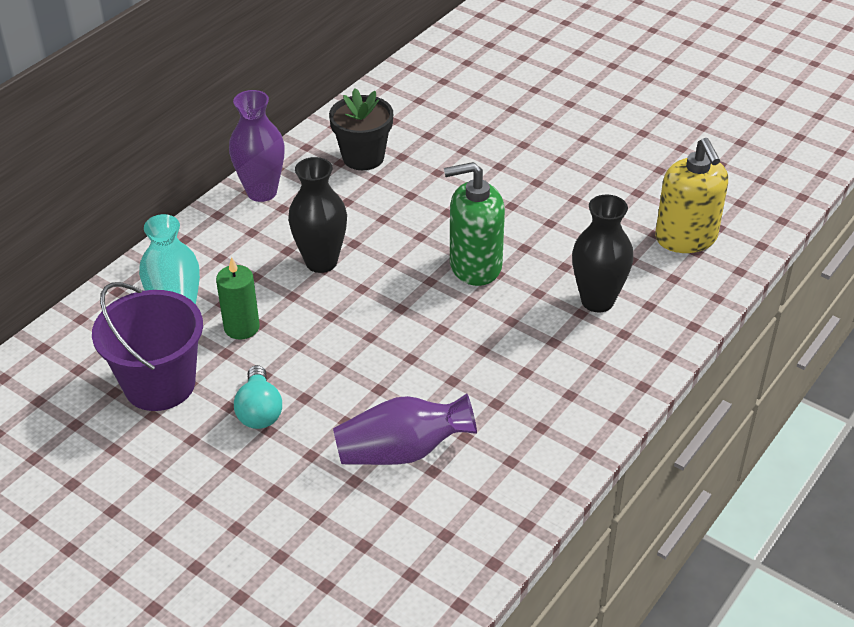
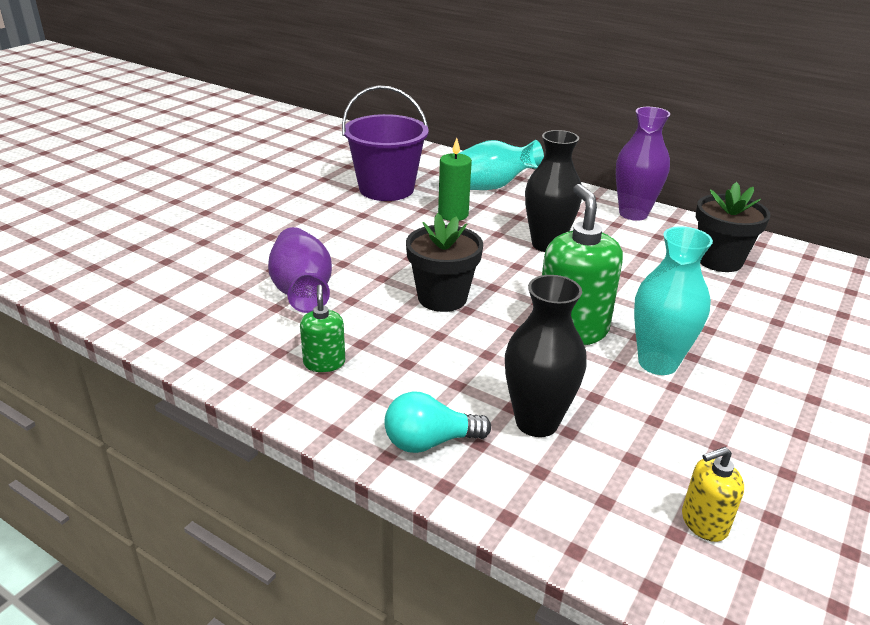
camera: 85 degrees right, 10 degrees down
(259, 411) = (356, 226): turquoise light bulb -> turquoise light bulb (430, 442)
(420, 345) = (442, 298): none -> black flower pot
(521, 225) = (657, 363): none -> turquoise vase
(527, 427) = (324, 363): none -> green soap dispenser
(686, 238) = (704, 523): yellow soap dispenser -> yellow soap dispenser, size x0.52

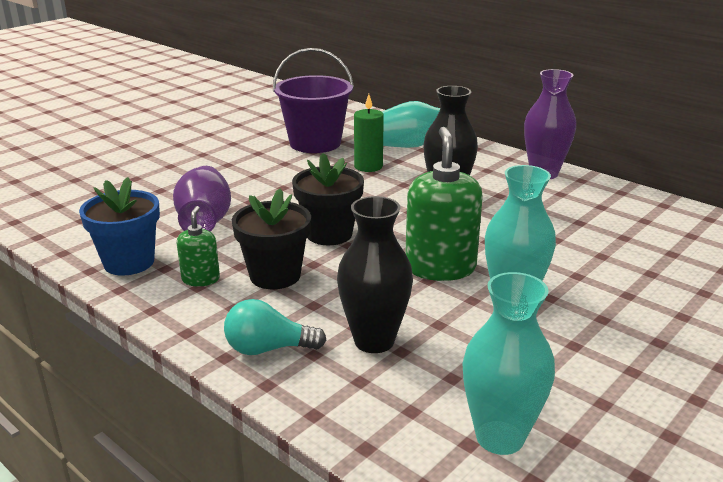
camera: 10 degrees right, 5 degrees down
(236, 348) = (129, 262): none -> blue flower pot
(704, 523) = (500, 437): yellow soap dispenser -> turquoise vase
(719, 260) = (614, 217): black flower pot -> black flower pot (275, 275)

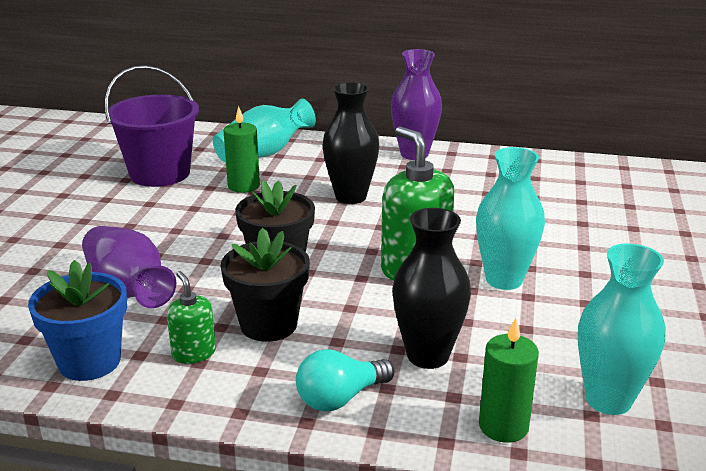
camera: 30 degrees left, 0 degrees up
(376, 421) = (503, 426): none -> green candle

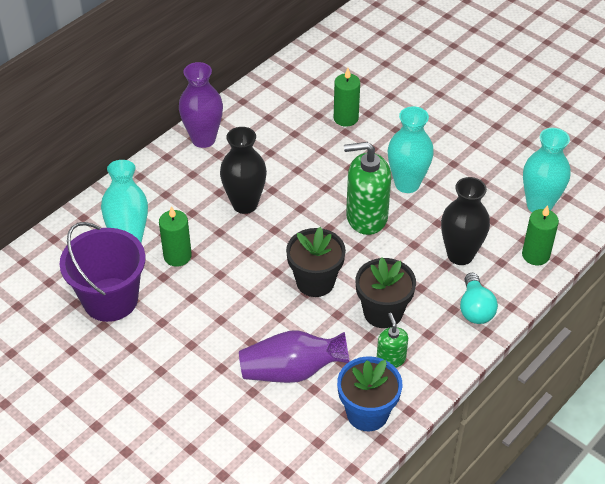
camera: 60 degrees left, 20 degrees up
(194, 353) = (391, 359): green soap dispenser -> green soap dispenser turned 75 degrees clockwise
(553, 212) = (346, 118): none -> green candle

